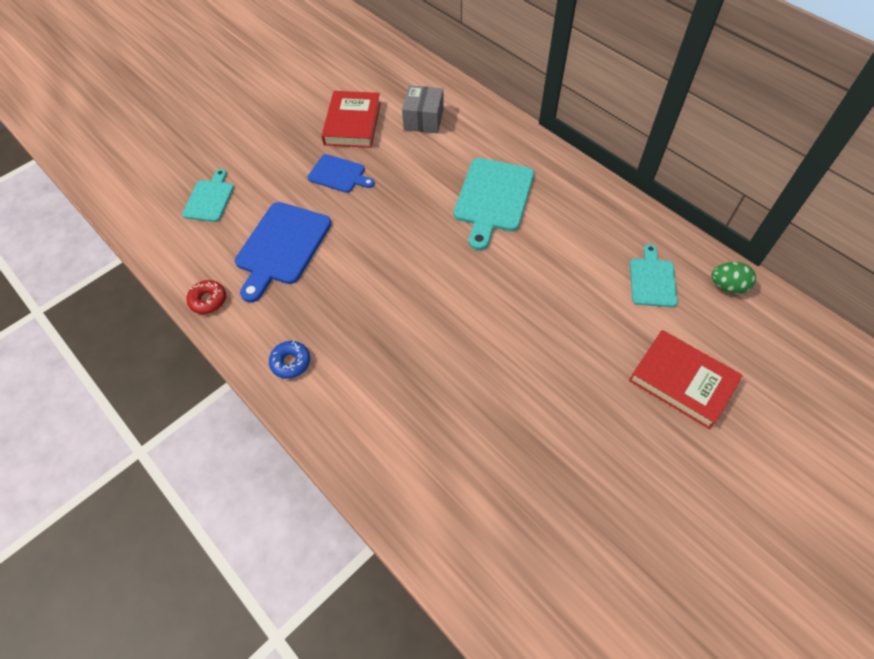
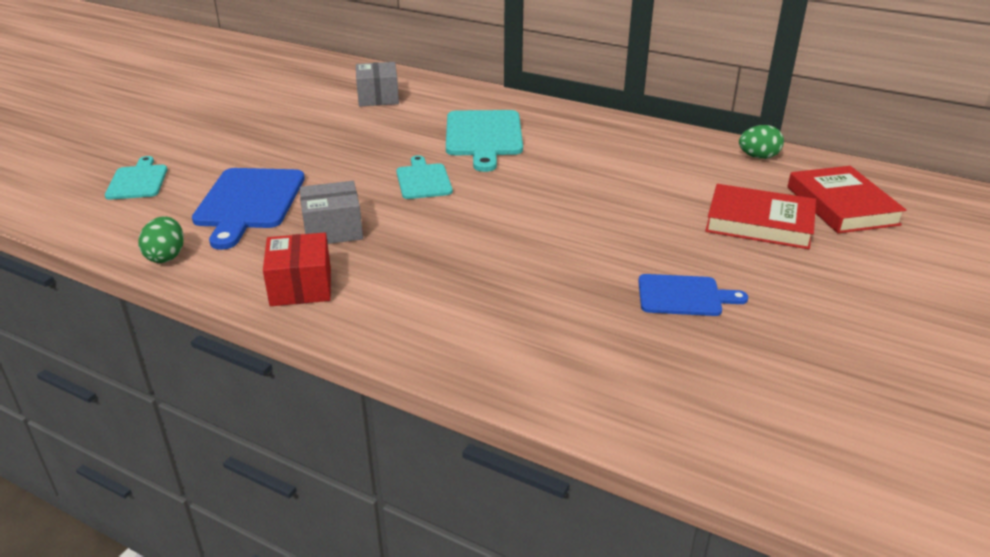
camera: 20 degrees left, 25 degrees down
(208, 300) = (166, 256): red donut -> green egg
(291, 362) = (301, 286): blue donut -> red box
(333, 298) = (333, 229): none -> grey box
(339, 174) = (297, 143): blue cutting board -> blue cutting board (684, 296)
(352, 123) = (297, 109): red book -> red book (841, 205)
(652, 280) = (683, 164): turquoise cutting board -> turquoise cutting board (423, 180)

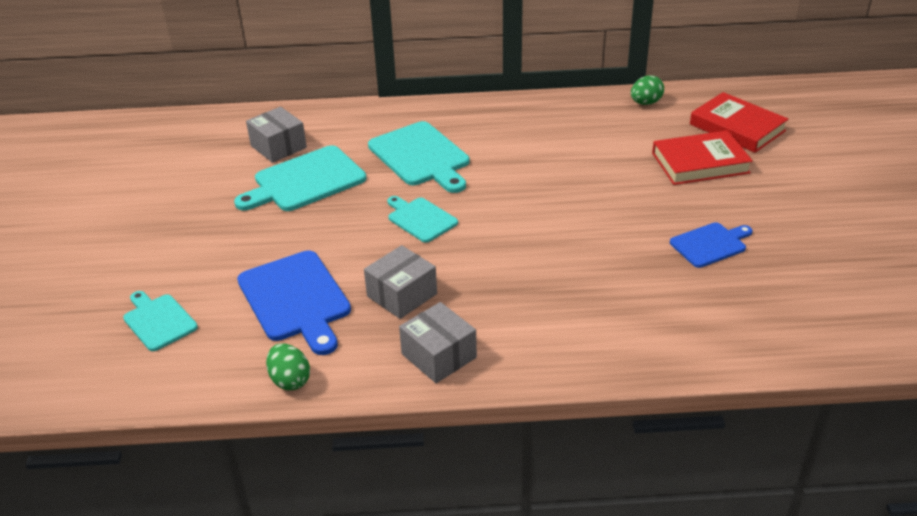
camera: 30 degrees left, 5 degrees up
(301, 286) = (439, 356): red box -> grey box
(367, 125) = (305, 181): none -> turquoise cutting board

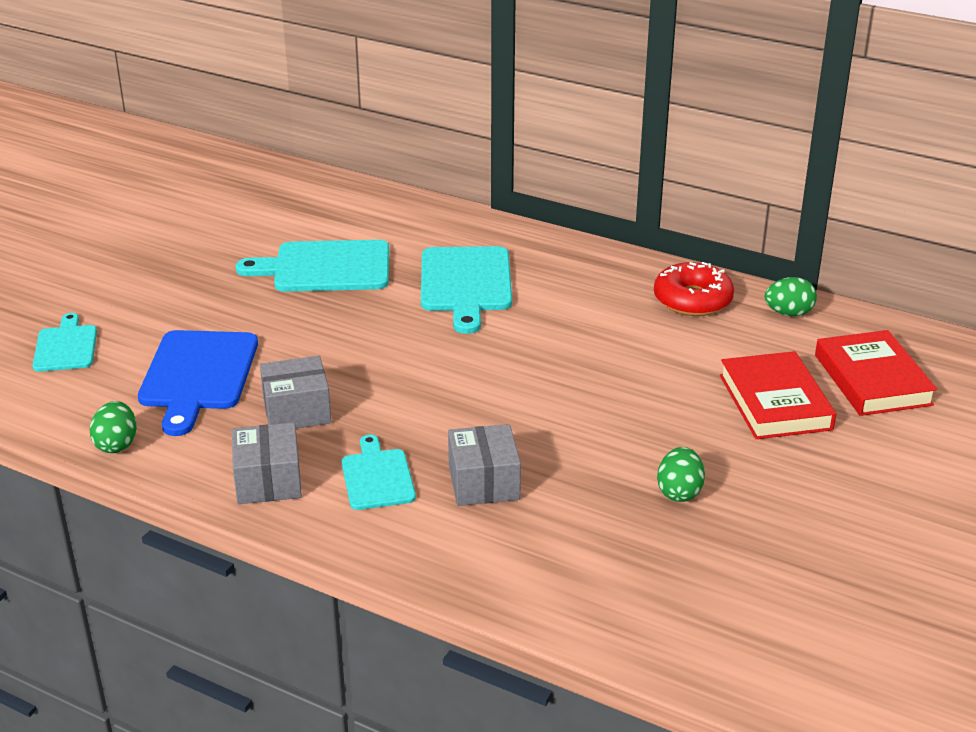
camera: 30 degrees right, 5 degrees down
(278, 147) = (336, 225): grey box -> grey box (484, 482)
(420, 219) = (395, 345): turquoise cutting board -> turquoise cutting board (377, 477)
(580, 115) = (692, 300): none -> red donut
(700, 163) = (775, 402): red book -> red book turned 60 degrees clockwise
(710, 244) = (679, 492): blue cutting board -> green egg

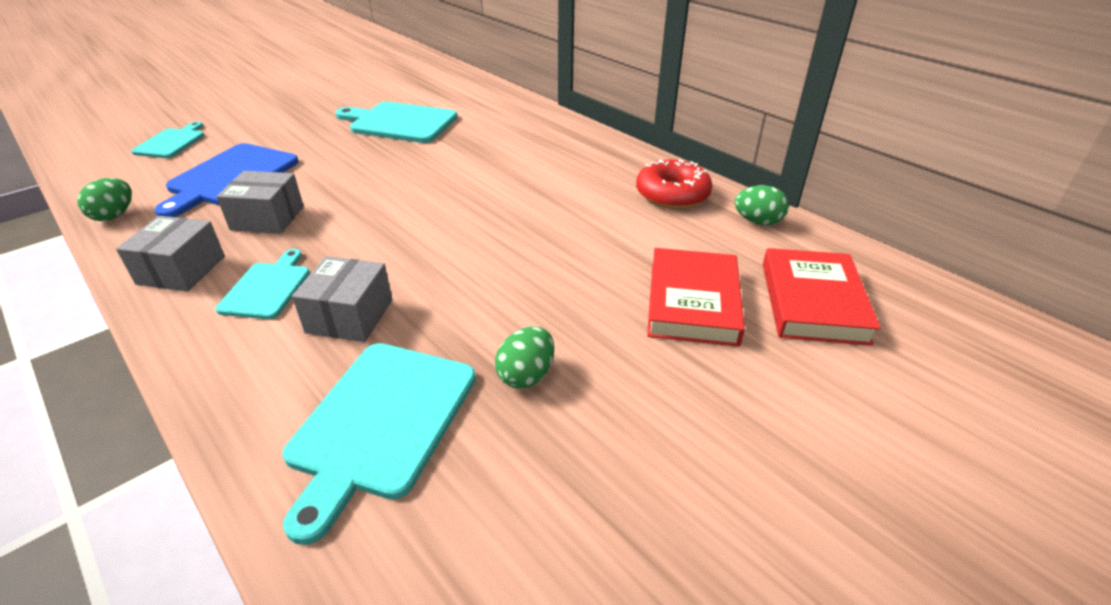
camera: 20 degrees right, 5 degrees up
(466, 284) = (491, 150): turquoise cutting board -> turquoise cutting board (381, 423)

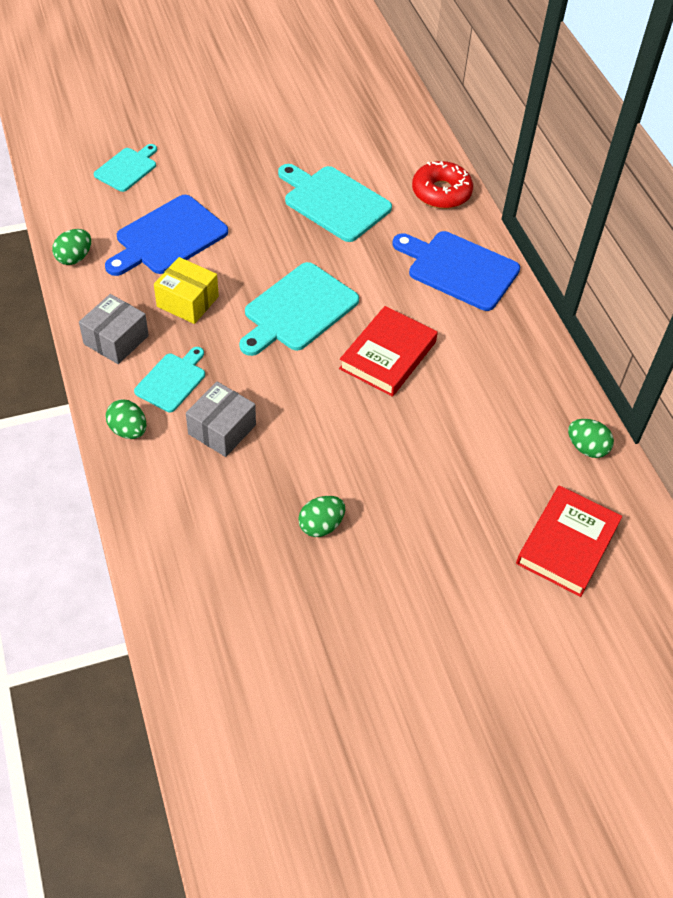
camera: 20 degrees right, 15 degrees up
(216, 353) = (128, 430): none -> green egg
(267, 218) = (187, 301): grey box -> yellow box
(381, 423) = (216, 525): turquoise cutting board -> turquoise cutting board (298, 310)
(542, 137) = (459, 269): none -> blue cutting board
(672, 194) = (533, 389): red donut -> red donut (441, 192)
(693, 302) = (474, 509): red book -> red book (388, 355)

